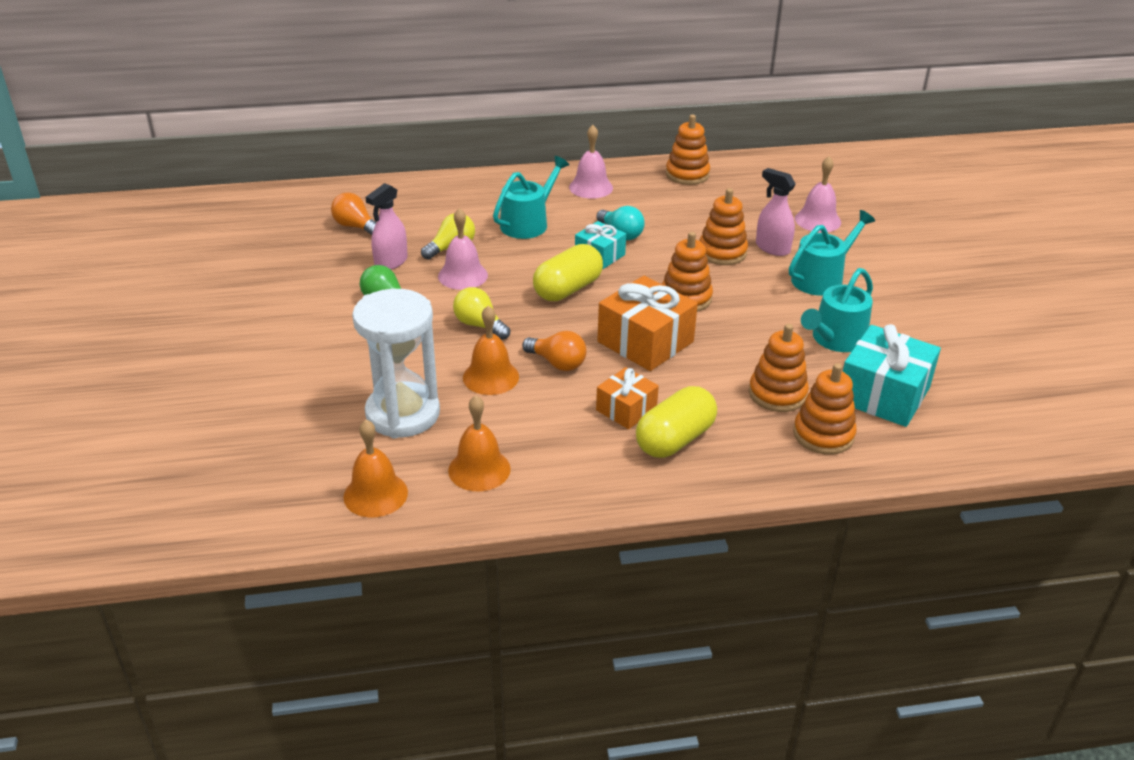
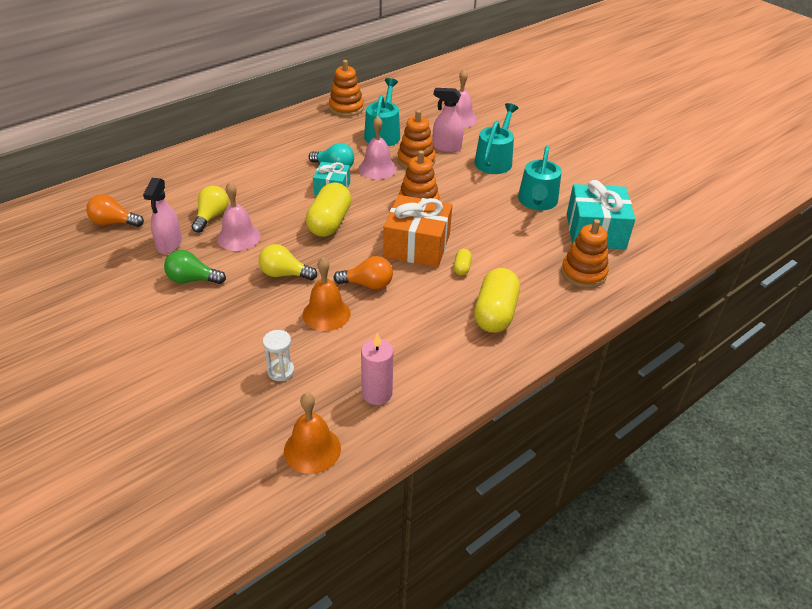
camera: 30 degrees left, 5 degrees up
(403, 414) = (281, 371): white hourglass -> white hourglass, size x0.41
(479, 469) = (377, 393): orange bell -> pink candle
(528, 223) = (257, 178): turquoise watering can -> turquoise watering can (383, 134)
(591, 187) = (283, 136): pink bell -> pink bell (377, 168)
(626, 409) = (444, 303): orange gift -> none
(677, 381) = (462, 268): none -> yellow capsule
(777, 394) = (533, 254): orange stacking toy -> none

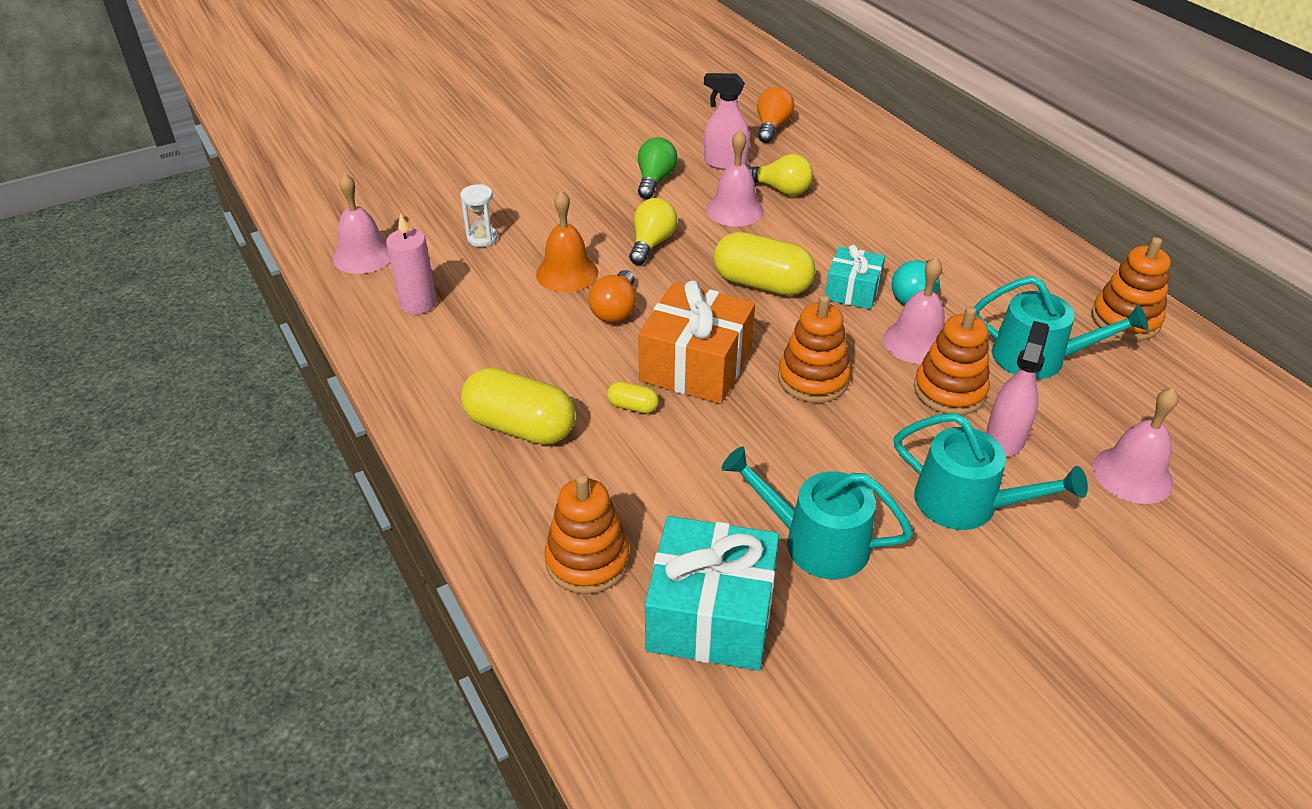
camera: 100 degrees right, 0 degrees up
(312, 449) = (363, 255): orange bell -> pink bell

